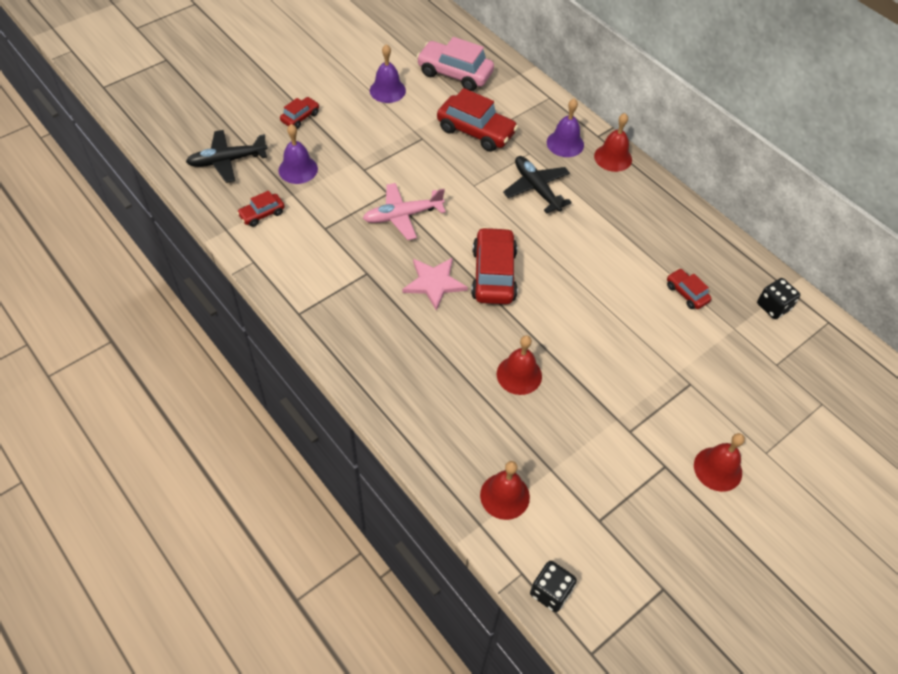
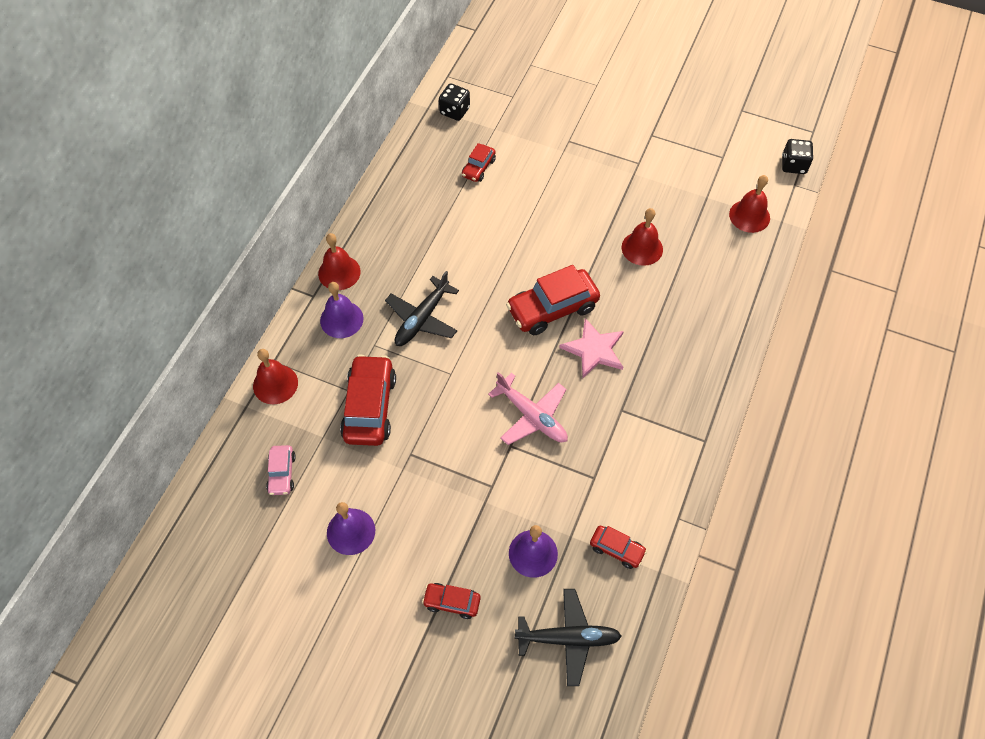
camera: 115 degrees left, 5 degrees up
(227, 161) = (568, 638): black plane -> black plane turned 45 degrees counterclockwise
(454, 74) = (282, 473): pink car -> pink car, size x0.53
(718, 469) = (630, 106): red bell -> red bell (275, 384)

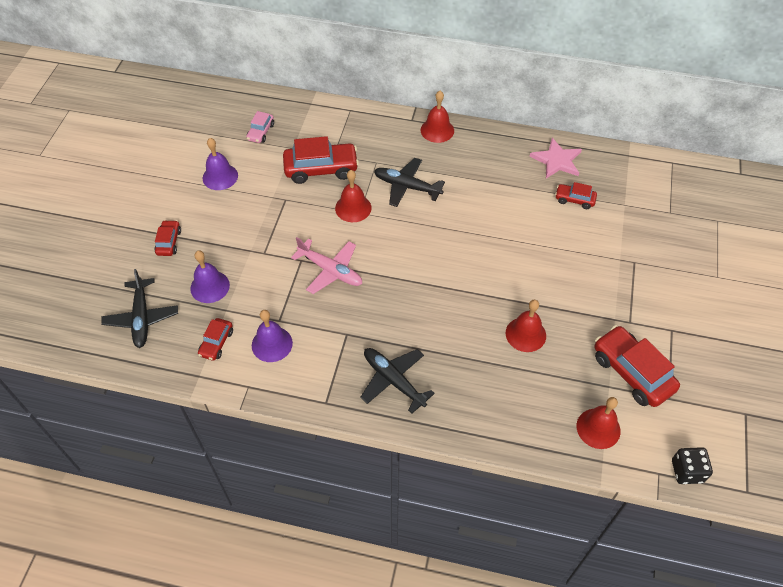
camera: 80 degrees right, 5 degrees down
(275, 384) = (331, 114): red bell -> red bell (353, 208)
(282, 473) = (261, 132): pink car -> pink car turned 60 degrees counterclockwise
(341, 319) = (394, 139): purple bell -> purple bell (272, 344)
(454, 111) = (633, 173): black dice -> none
(531, 416) = (330, 270): pink plane -> pink plane turned 90 degrees counterclockwise
(552, 309) = (438, 272): red car -> red car (631, 372)
(594, 350) = (403, 307): pink star -> pink star (557, 160)
(684, 373) = (394, 381): none -> black plane

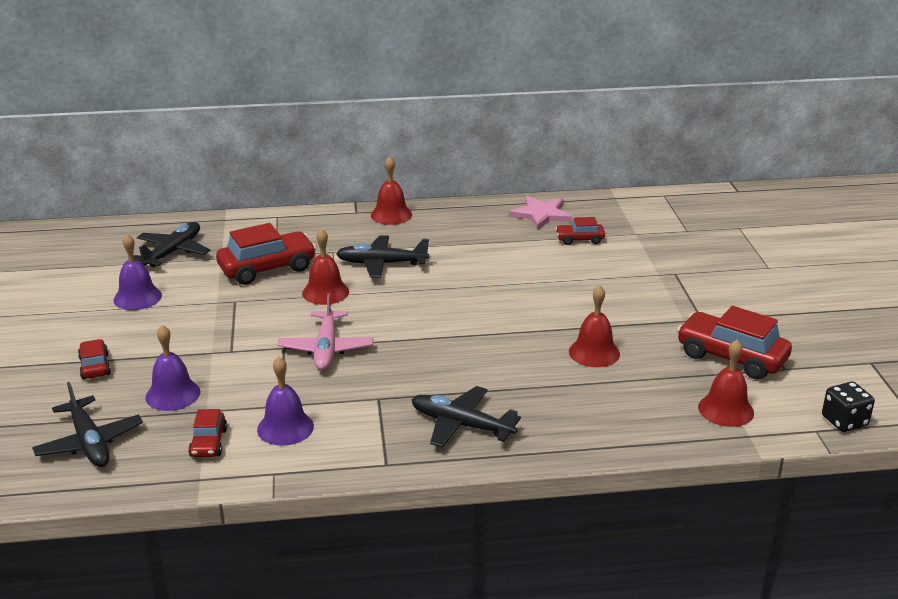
camera: 20 degrees left, 25 degrees down
(261, 132) = (173, 252): pink car -> black plane
(330, 270) = (326, 348): pink plane -> pink plane turned 75 degrees clockwise

